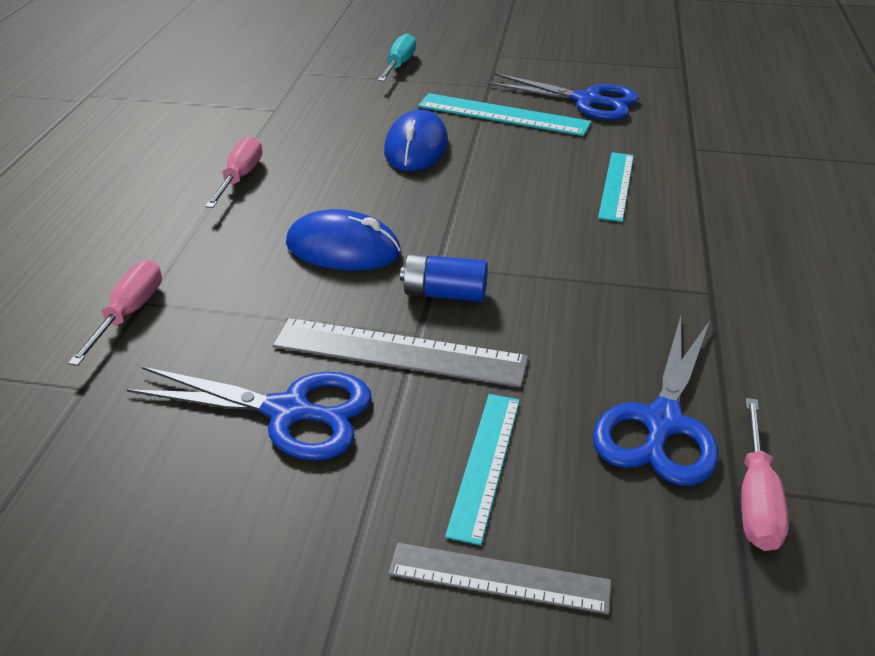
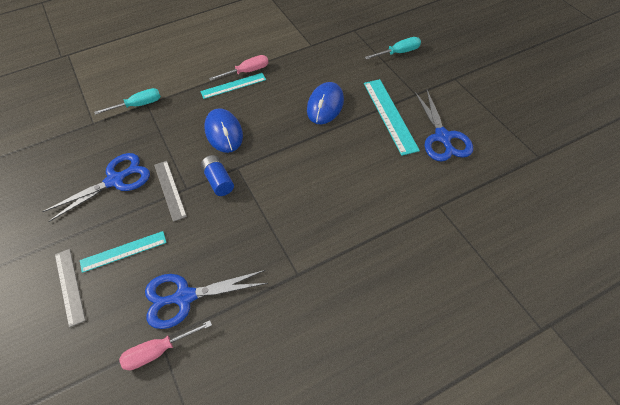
camera: 55 degrees right, 15 degrees up
(130, 312) = (138, 105): pink screwdriver -> turquoise screwdriver
(289, 412) = (115, 180): blue scissors -> blue scissors turned 105 degrees counterclockwise
(399, 352) = (170, 190): grey ruler -> grey ruler, size x0.67
(416, 147) = (325, 105): blue mouse -> blue mouse turned 45 degrees counterclockwise
(616, 186) = (363, 193): turquoise ruler -> turquoise ruler (233, 85)

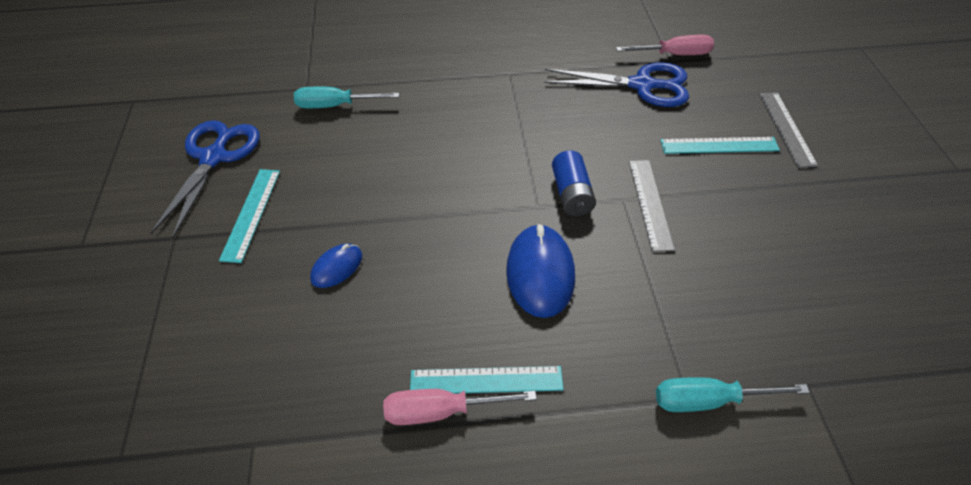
camera: 160 degrees left, 5 degrees down
(115, 180) = (742, 244): blue scissors -> none
(325, 105) = (337, 267): blue mouse -> blue mouse, size x0.55
(389, 115) = (251, 214): turquoise ruler -> turquoise ruler, size x0.67
(399, 52) = (101, 341): turquoise screwdriver -> turquoise screwdriver (334, 106)

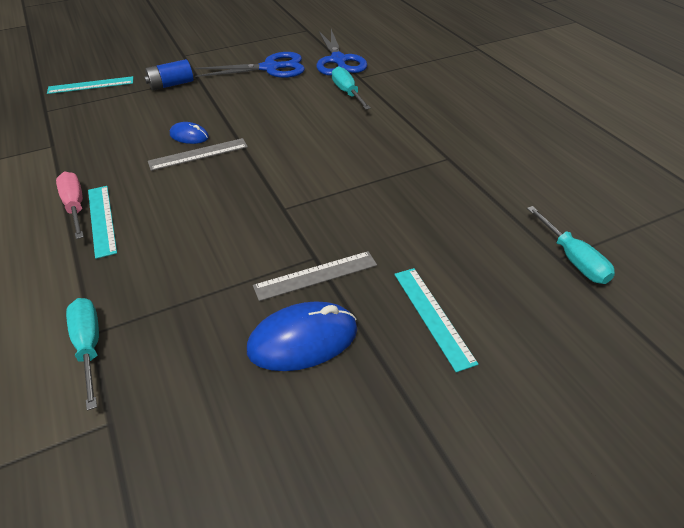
camera: 70 degrees right, 5 degrees down
(251, 214) = (226, 94): turquoise ruler -> turquoise ruler (91, 85)
(540, 273) = (208, 225): blue mouse -> blue mouse (303, 340)
(571, 194) = (305, 224): blue battery -> blue battery (171, 85)
(642, 85) = (495, 242): blue scissors -> blue scissors (338, 60)
(675, 55) = (573, 260): pink screwdriver -> turquoise screwdriver
(786, 128) = (505, 377): grey ruler -> grey ruler (198, 154)

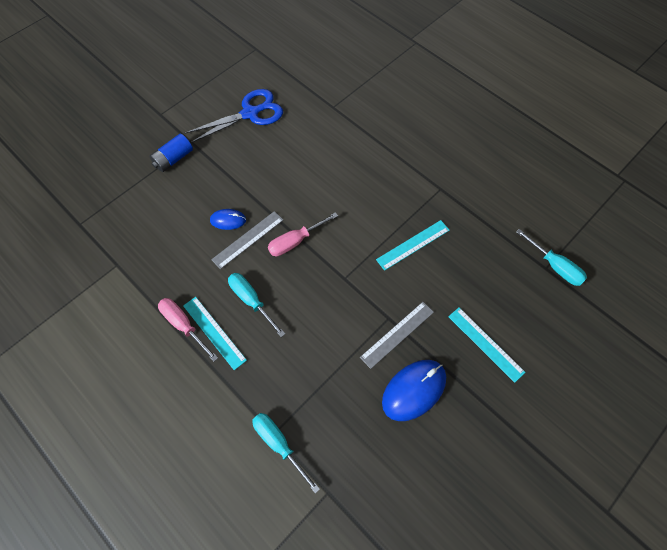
camera: 20 degrees left, 20 degrees up
(91, 85) = (99, 179): turquoise ruler -> turquoise ruler (413, 245)
(248, 166) = (295, 242): none -> pink screwdriver
(338, 60) = (305, 88): blue scissors -> none
(347, 92) = (331, 130): turquoise screwdriver -> turquoise screwdriver (251, 300)

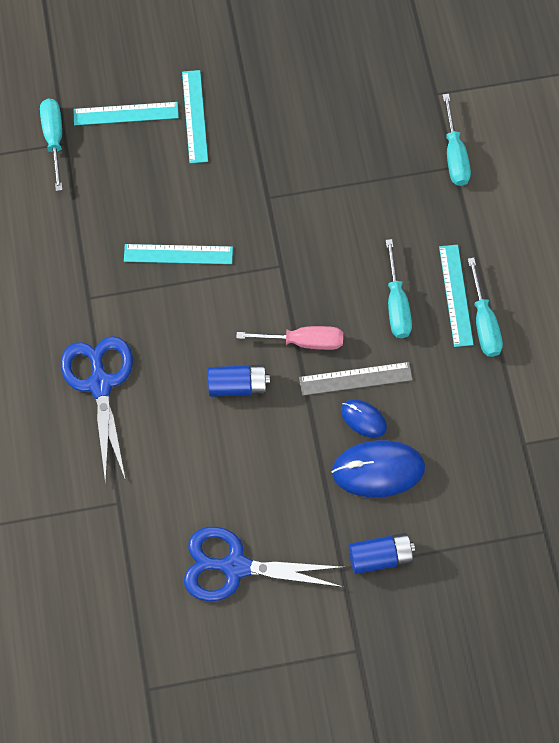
camera: 145 degrees left, 5 degrees up
(183, 325) = (484, 323): pink screwdriver -> turquoise screwdriver
(316, 195) = (238, 385): none -> blue battery
(392, 151) = (100, 384): none -> blue scissors
(397, 334) = (272, 177): grey ruler -> none
(414, 390) = (297, 121): blue mouse -> blue mouse (378, 470)
(530, 314) = (126, 113): none -> turquoise ruler

